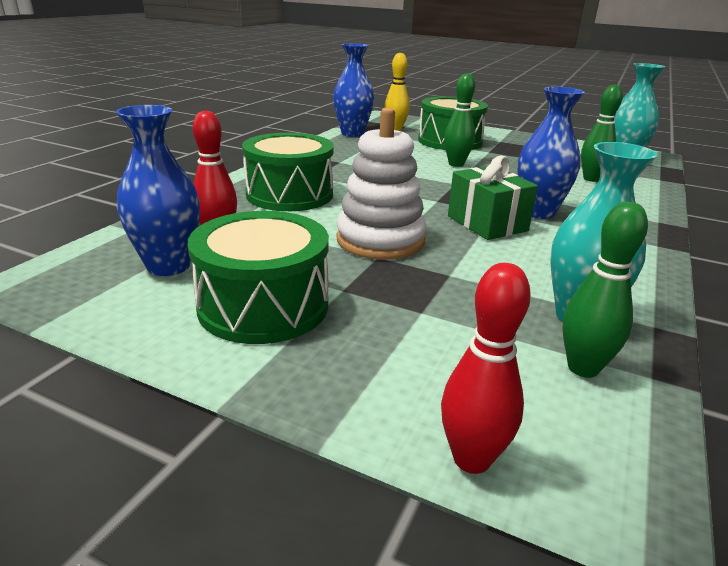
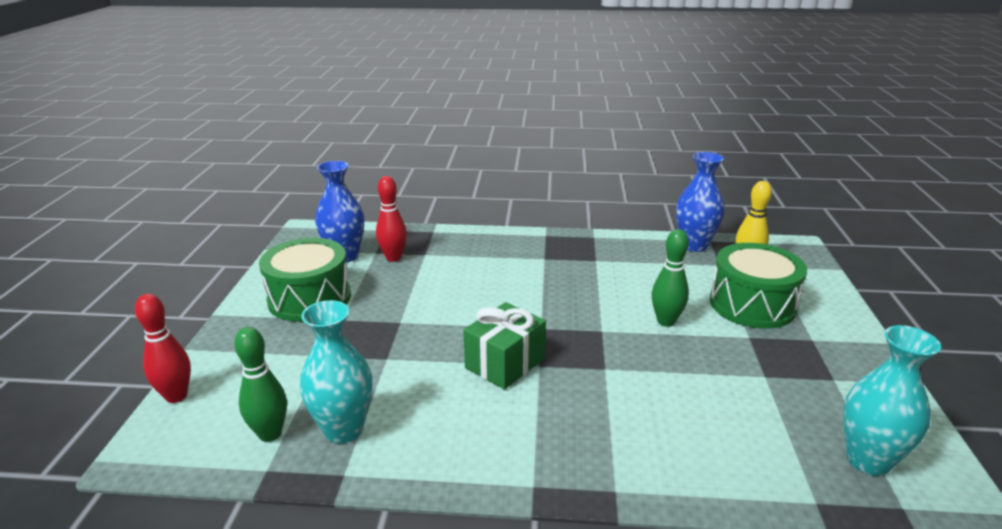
camera: 70 degrees right, 0 degrees up
(289, 194) = (490, 260): green drum -> none
(380, 240) = (429, 317): white stacking toy -> none
(538, 212) = (562, 392): blue vase -> none
(591, 179) = (730, 428): green bowling pin -> none

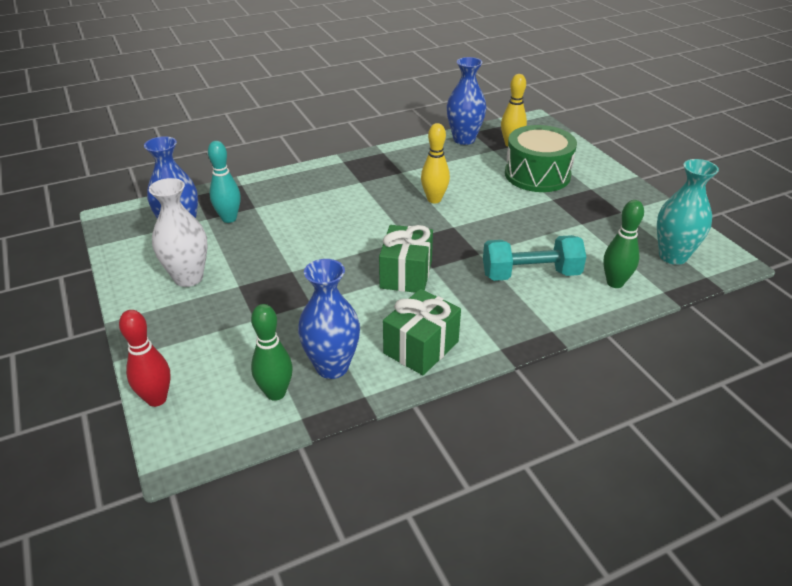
camera: 30 degrees left, 10 degrees up
(309, 298) = (188, 278): green drum -> white vase
(344, 430) = (332, 367): turquoise vase -> blue vase
(393, 258) = (229, 218): red bowling pin -> turquoise bowling pin
(448, 447) = (421, 347): none -> green gift
(605, 296) = (434, 199): none -> yellow bowling pin
(646, 413) = (530, 274): none -> turquoise dumbbell
(666, 321) = (491, 205): green bowling pin -> green bowling pin (615, 283)

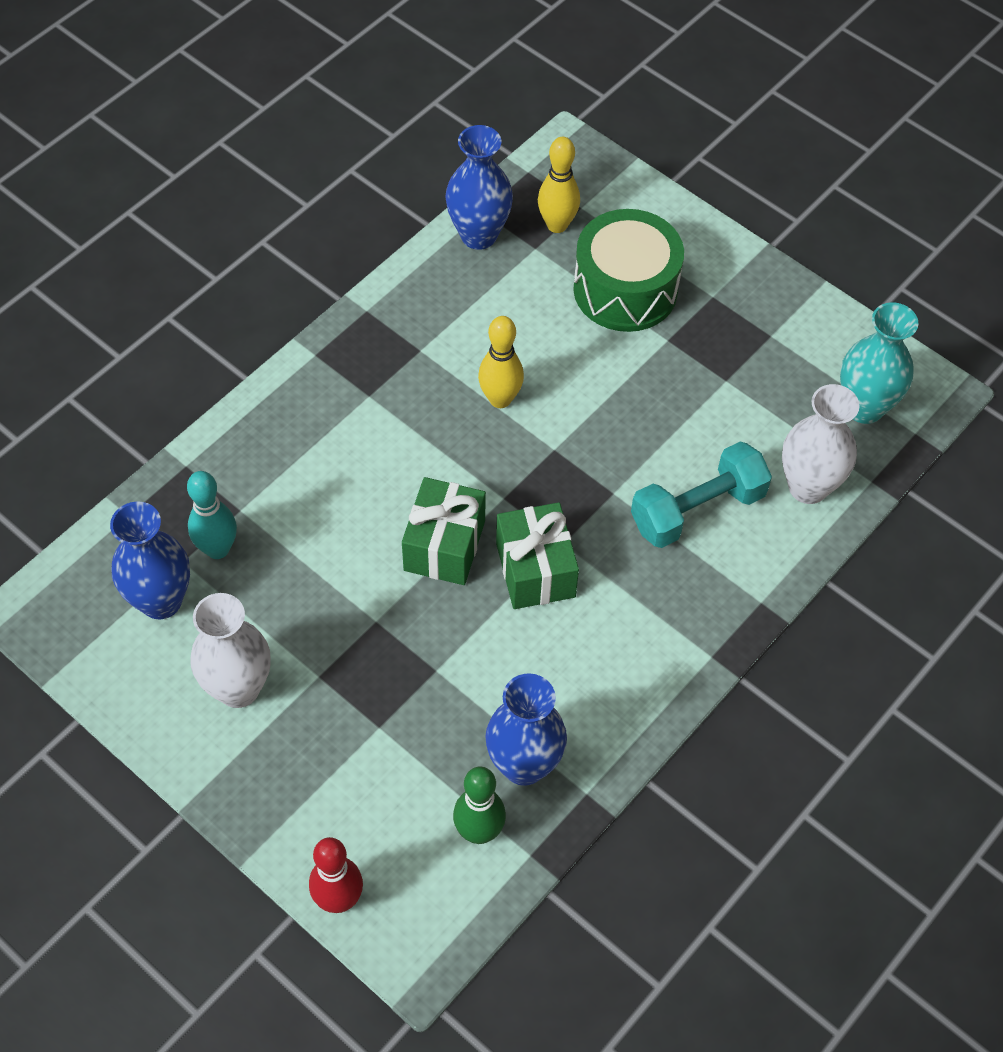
camera: 25 degrees left, 20 degrees up
(421, 347) = (616, 692): green gift -> green gift (444, 545)
(615, 283) = (808, 487): green bowling pin -> white vase

